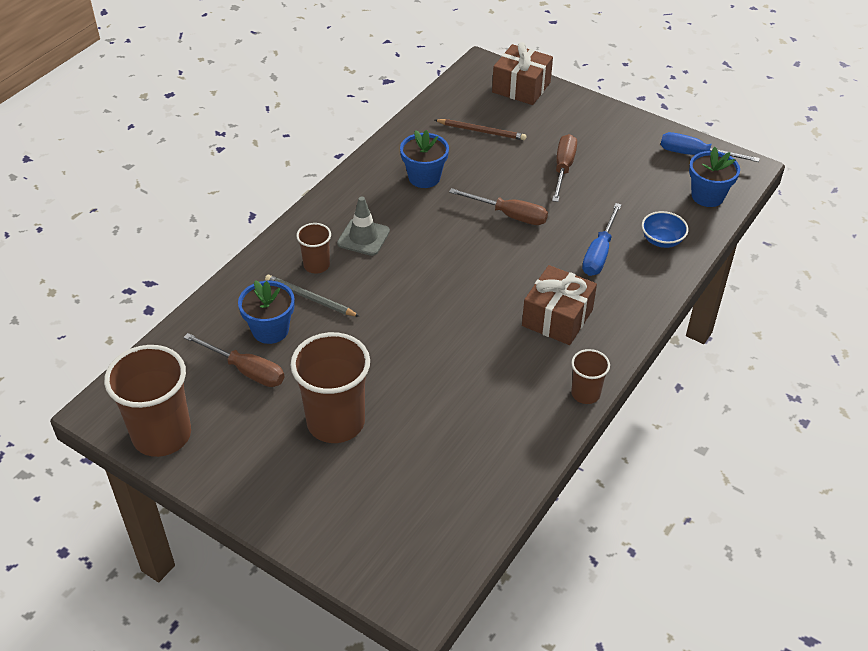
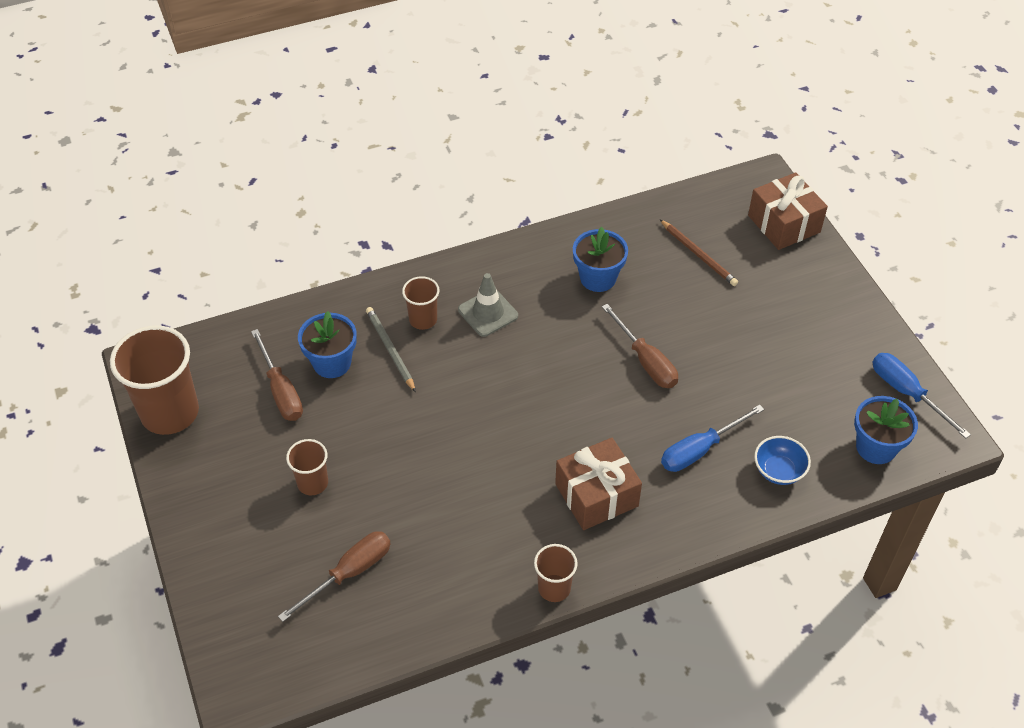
camera: 35 degrees right, 5 degrees up
(336, 422) = (312, 483): brown cup -> brown cup, size x0.51
(563, 168) = (746, 337): brown screwdriver -> brown screwdriver (349, 573)

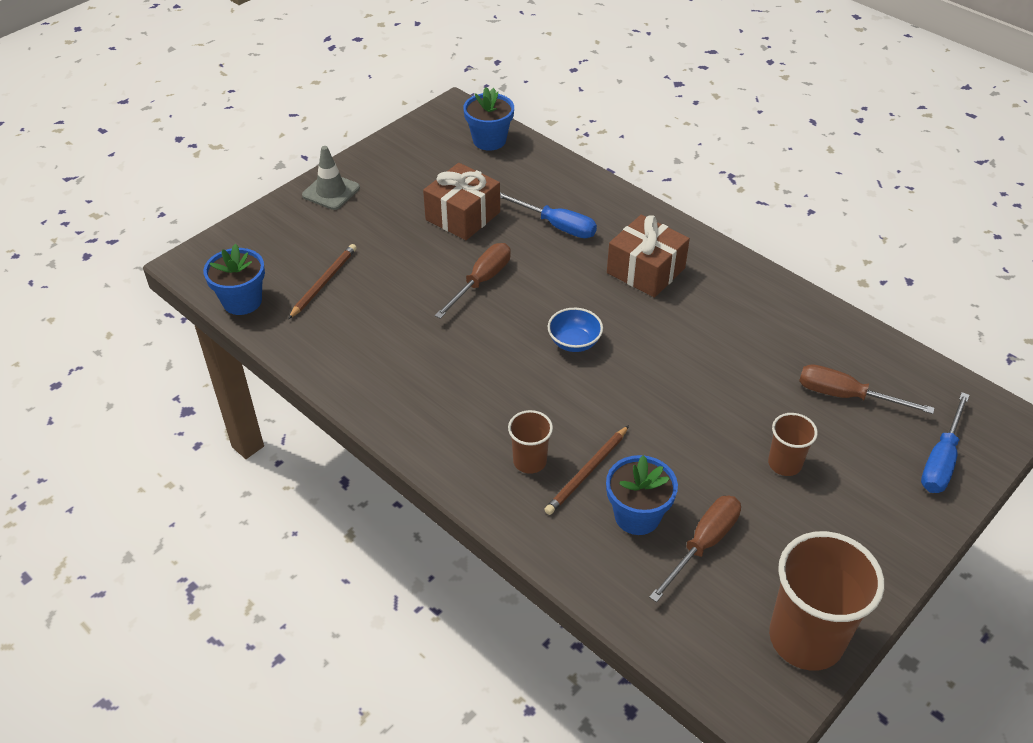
camera: 115 degrees left, 5 degrees down
(390, 350) = (587, 472): grey pencil -> brown pencil
(488, 313) = (489, 411): grey traffic cone -> grey traffic cone (331, 191)
(554, 588) = (749, 268): brown cup -> none
(598, 278) = (393, 343): blue flower pot -> blue flower pot (242, 301)
(778, 471) = (547, 181): blue bowl -> blue bowl (574, 342)
(784, 224) = (253, 237): brown gift -> brown gift (463, 216)
(906, 393) = (424, 135): blue screwdriver -> blue screwdriver (941, 460)

